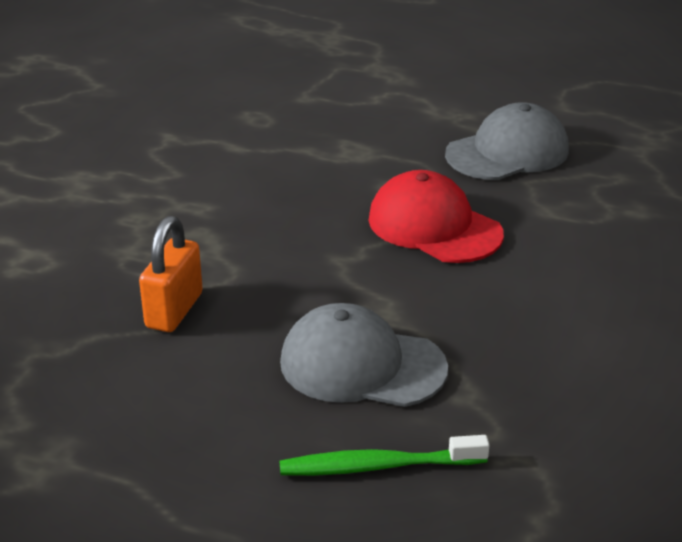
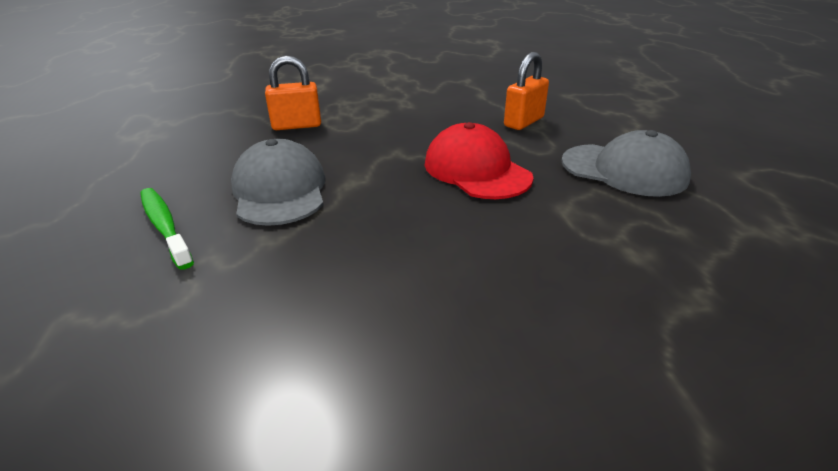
camera: 60 degrees right, 0 degrees up
(348, 154) = (524, 122): none -> orange padlock
(434, 226) = (476, 170): red cap -> red cap turned 45 degrees counterclockwise

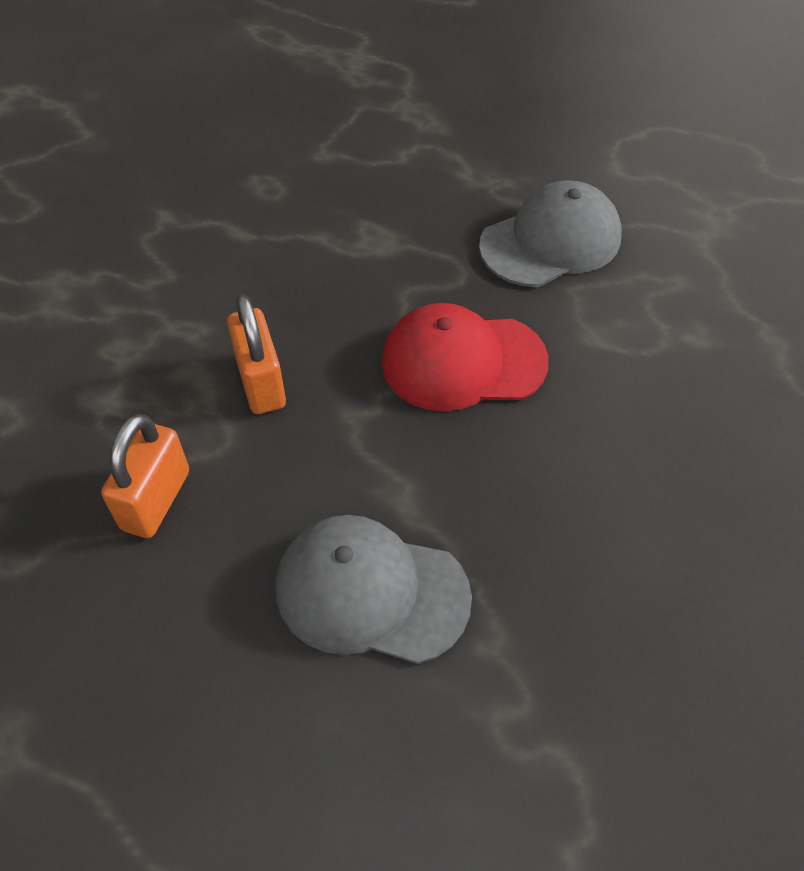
camera: 60 degrees left, 20 degrees up
(164, 226) = (384, 764): green toothbrush -> none
(524, 122) = (368, 244): orange padlock -> orange padlock (261, 383)

